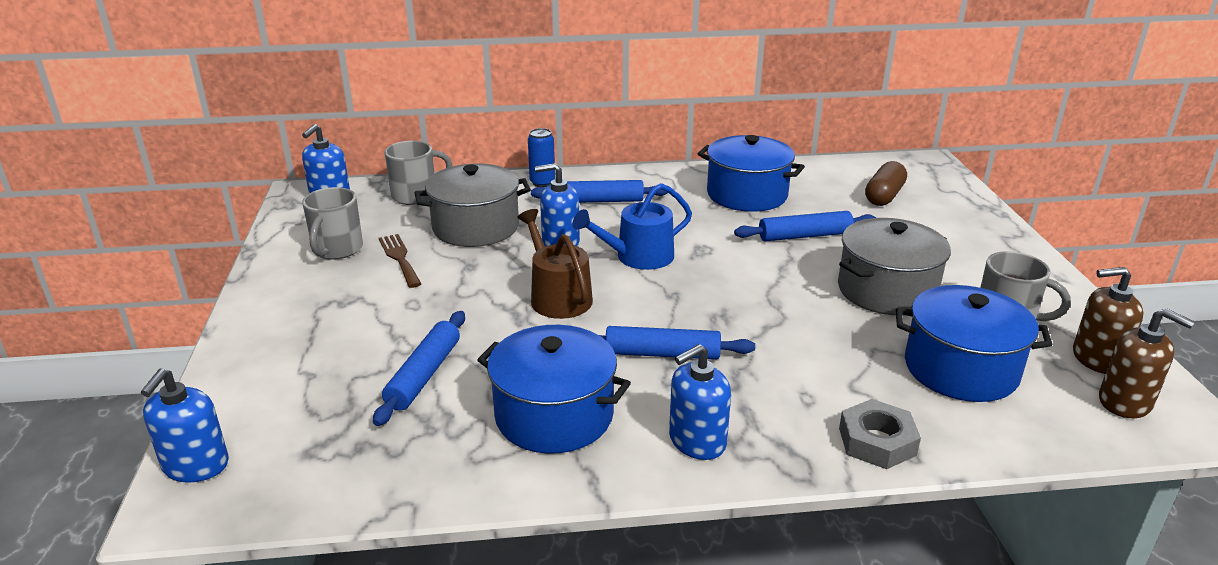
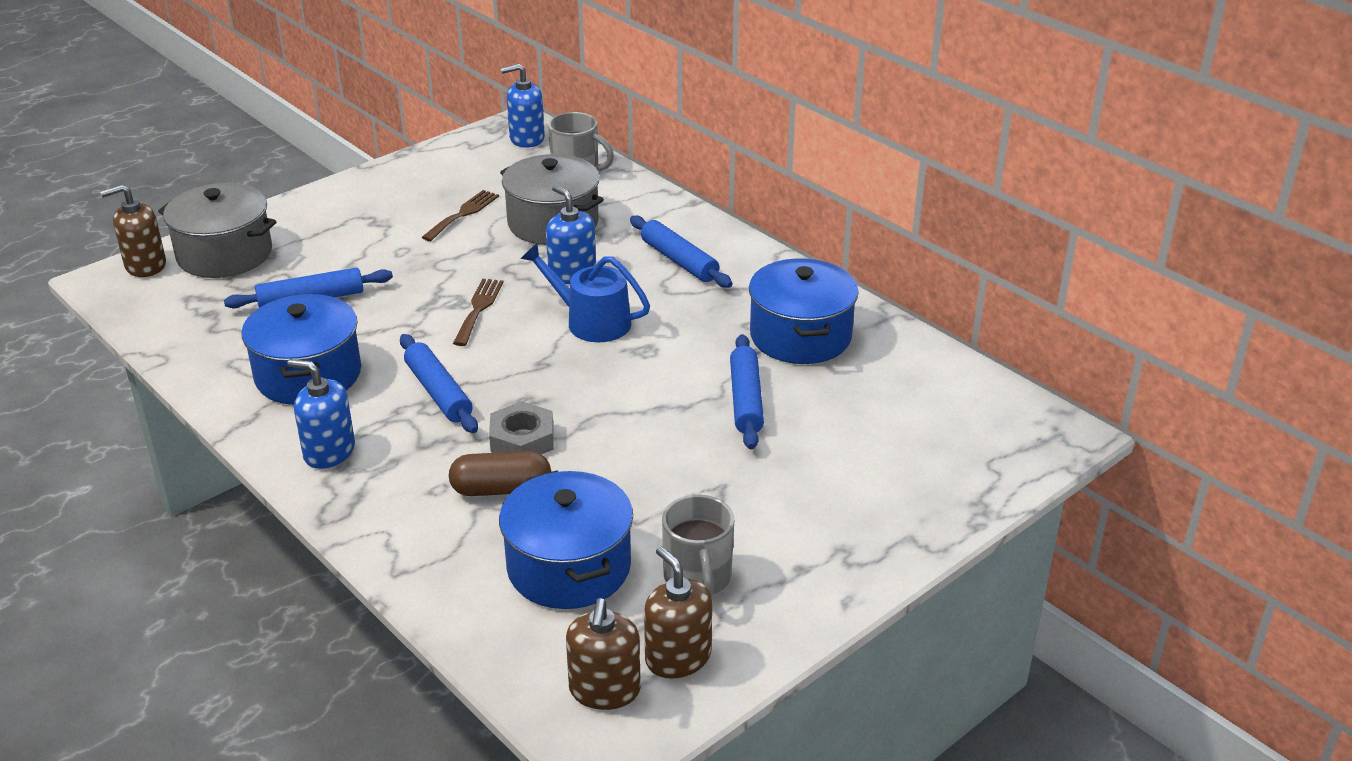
camera: 55 degrees right, 5 degrees up
(195, 465) = (145, 265): blue soap dispenser -> brown soap dispenser
(337, 250) = (447, 183): grey mug -> none
(542, 182) = (679, 217): blue can -> none
(557, 296) = (478, 309): brown watering can -> brown fork
(804, 236) = (746, 400): blue rolling pin -> blue rolling pin turned 45 degrees clockwise
(877, 441) = (403, 545): grey nut -> grey nut (522, 439)
(884, 196) = (914, 425): brown capsule -> brown capsule (501, 489)
(886, 290) = (681, 483): grey pot -> grey pot (225, 254)

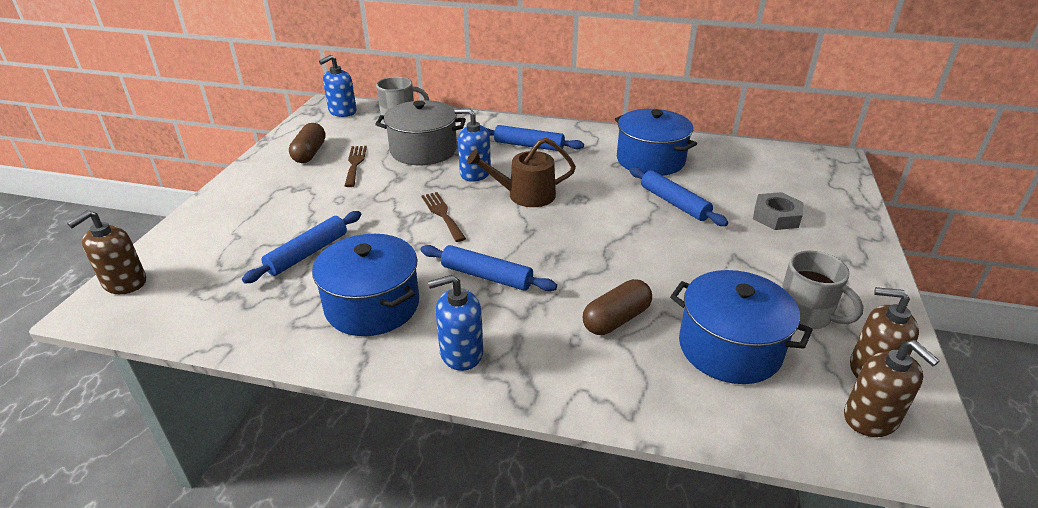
camera: 35 degrees left, 0 degrees up
(225, 254) = (193, 249): grey pot -> none
(433, 183) = (309, 153): none -> brown capsule
(522, 439) = (583, 281): grey nut -> grey nut (776, 216)
(591, 321) = (525, 195): blue watering can -> brown watering can

